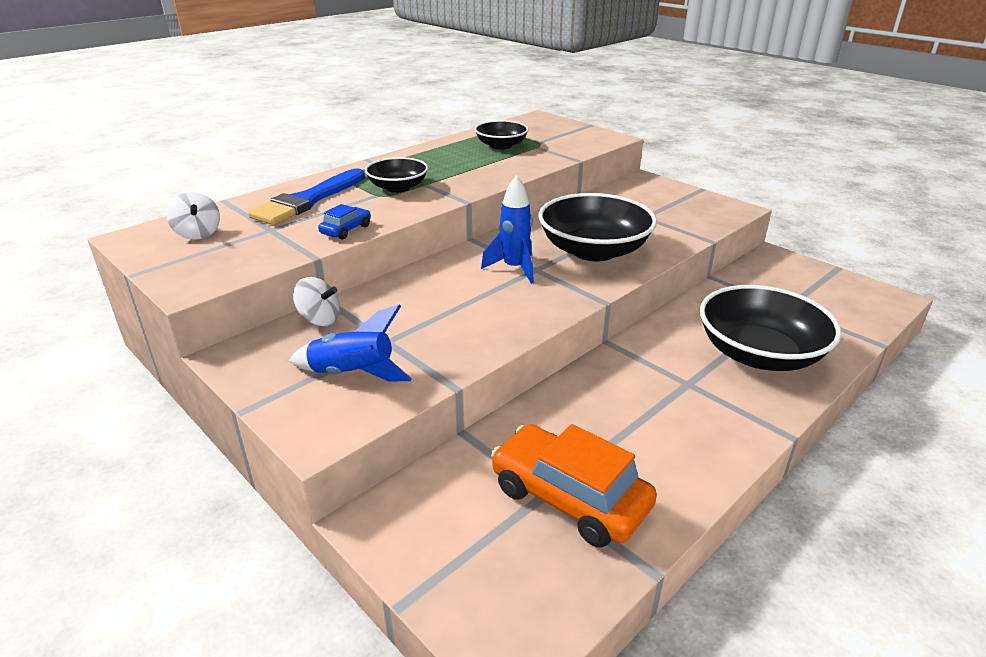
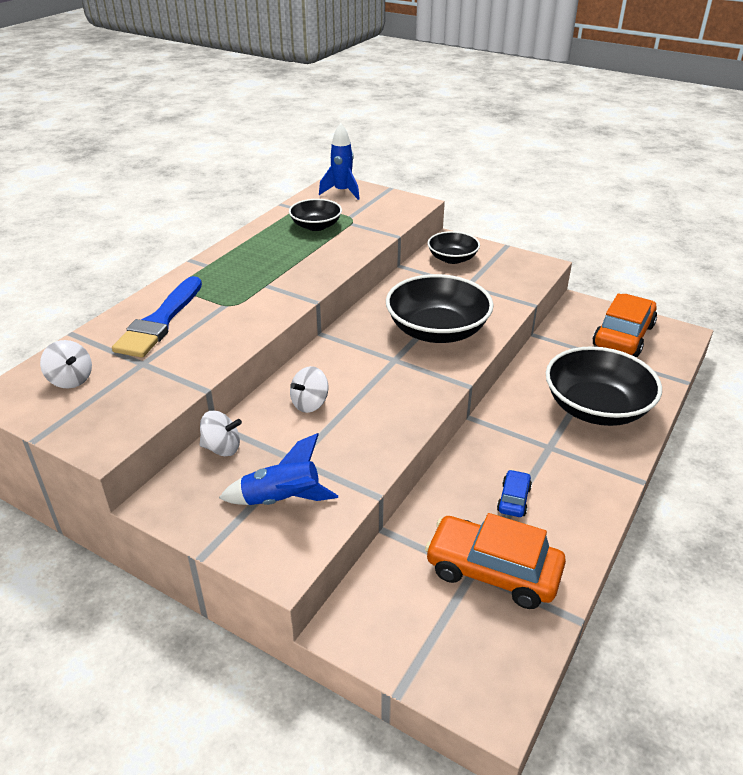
camera: 15 degrees left, 5 degrees up
(346, 230) = (217, 352): blue car -> blue car (513, 499)
(398, 187) = (241, 293): black bowl -> black bowl (452, 258)
(428, 295) = (310, 404): none -> white spinning top
(514, 268) = (375, 362): blue rocket -> blue rocket (342, 192)
(816, 290) = (623, 336): none -> orange car

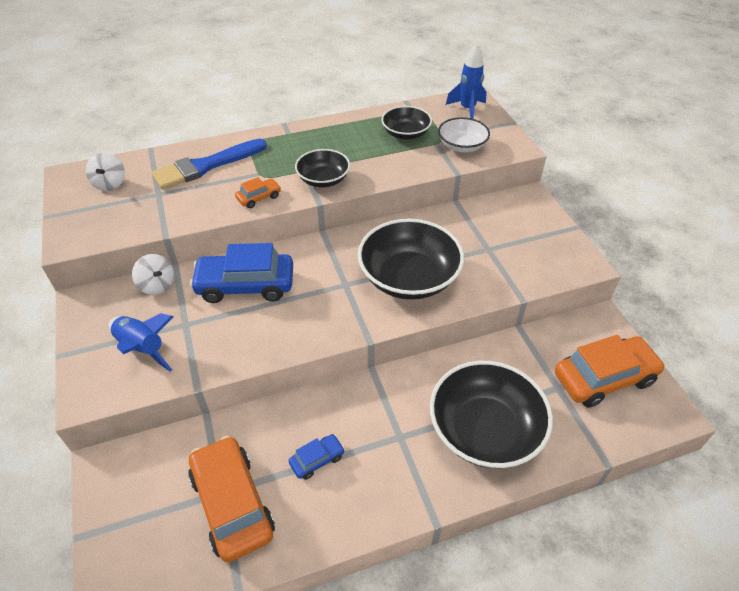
camera: 40 degrees right, 10 degrees up
(253, 321) = (259, 197): none -> orange car
(310, 404) = (245, 285): white spinning top -> blue car
(374, 217) = (462, 146): none -> white bowl
(452, 258) = (508, 216): black bowl -> black bowl (323, 179)

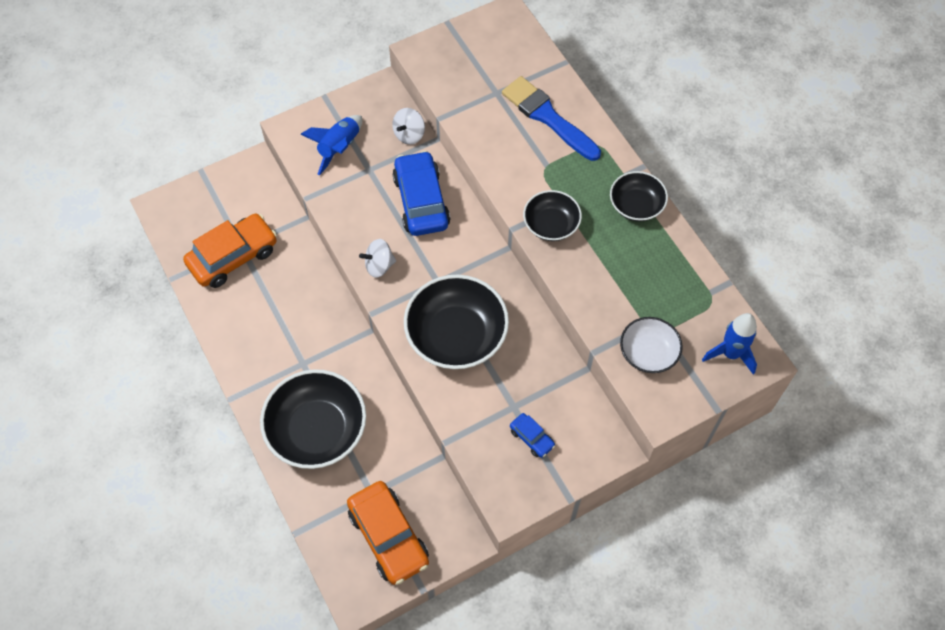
camera: 80 degrees right, 15 degrees up
(110, 184) = (502, 50): white spinning top -> white spinning top (379, 265)
(259, 197) = (509, 175): orange car -> none
(317, 460) = (275, 305): blue car -> blue car (532, 438)
(406, 134) = (657, 291): black bowl -> black bowl (636, 205)

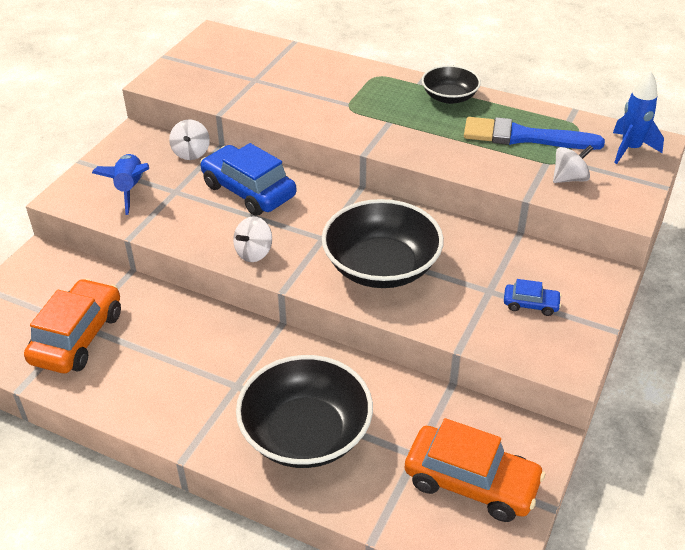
camera: 35 degrees left, 20 degrees down
(547, 117) = (316, 77): blue brush -> blue brush (524, 137)
(551, 224) = (394, 137): black bowl -> none
(648, 353) = (569, 178): white bowl -> white spinning top

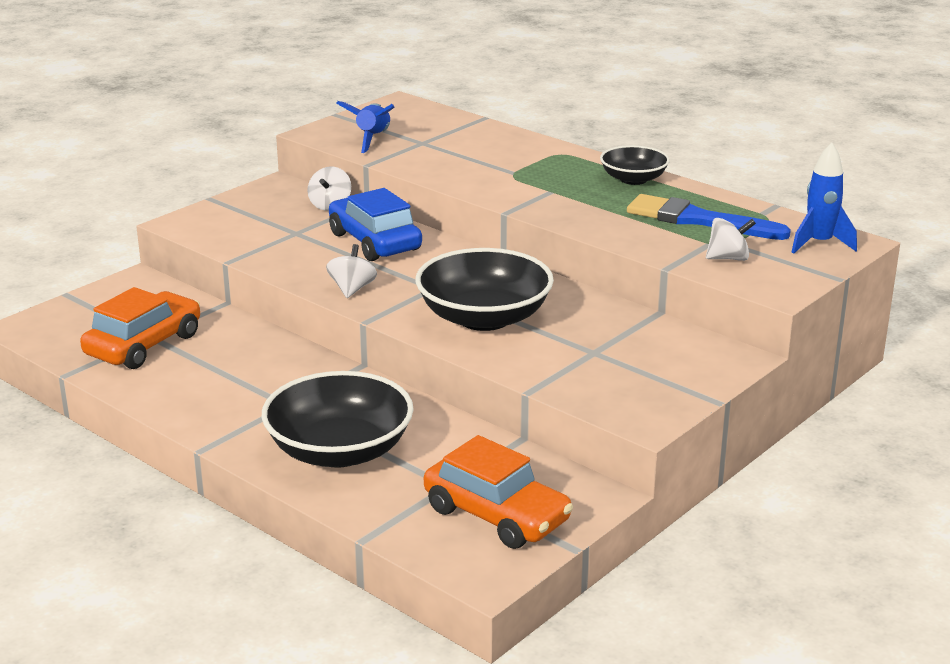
camera: 15 degrees right, 15 degrees down
(130, 189) = (249, 225): blue rocket -> blue rocket (372, 139)
(254, 253) = (352, 289): white spinning top -> white spinning top turned 135 degrees clockwise
(530, 304) = (634, 369): blue car -> none

